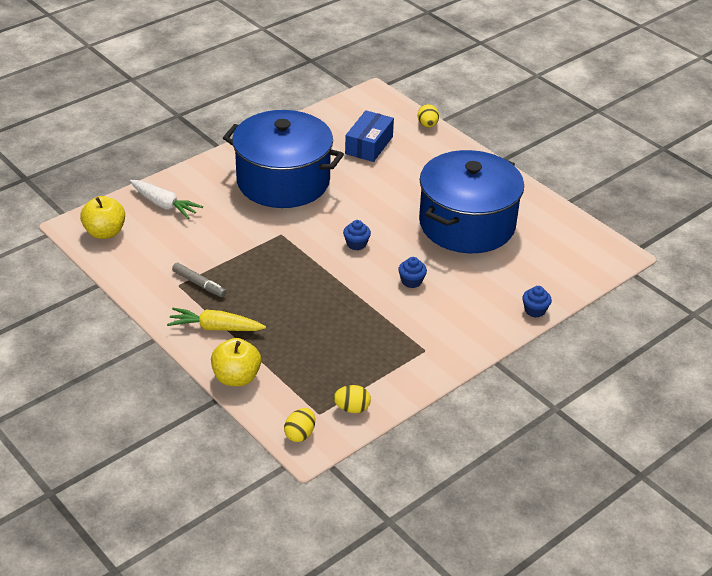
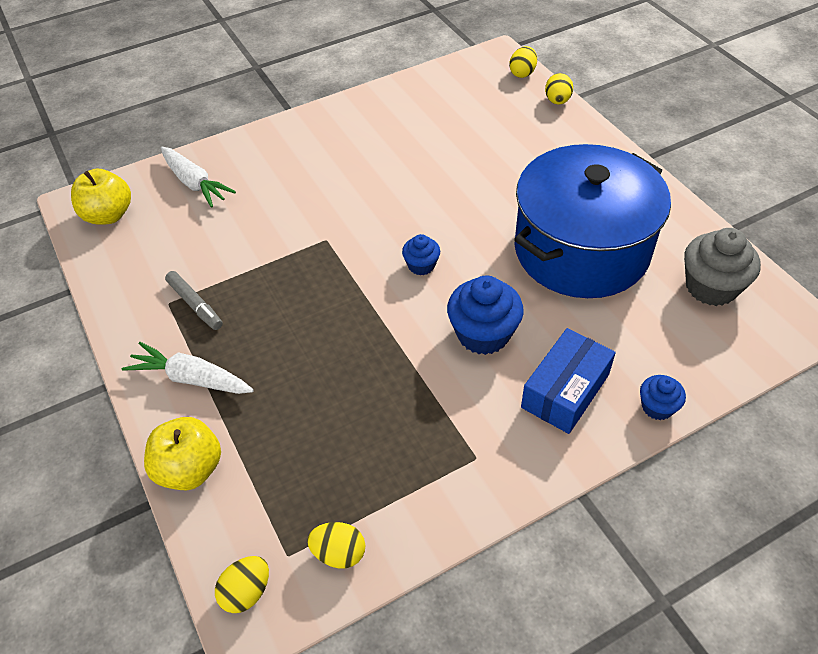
camera: 15 degrees right, 10 degrees up
(215, 328) = (191, 378): yellow carrot -> white carrot
(283, 181) = (352, 163): blue pot -> none
(369, 145) = (475, 123): blue box -> blue box (565, 391)
(396, 106) = (522, 73): none -> yellow egg
(411, 281) = (483, 334): blue cupcake -> blue cupcake, size x1.81
(558, 239) = (711, 287): none -> grey cupcake

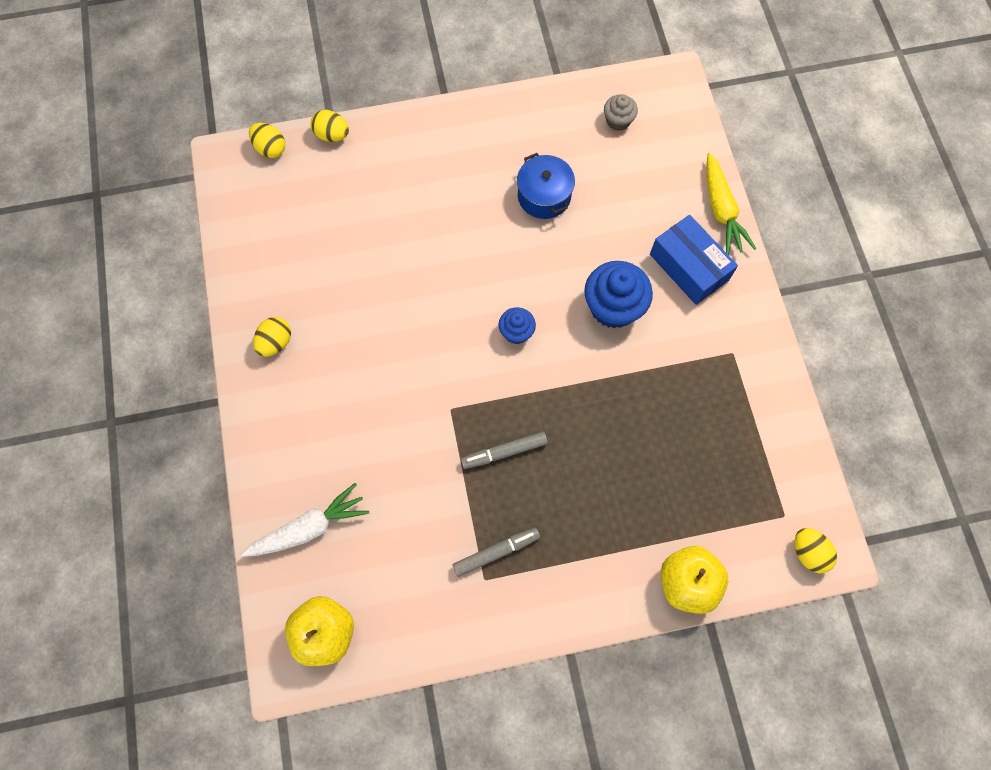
camera: 75 degrees left, 20 degrees up
(191, 378) = (588, 568): white carrot -> none
(294, 286) = (504, 452): none -> grey marker
(339, 553) = (791, 476): yellow egg -> yellow egg (275, 342)
(581, 250) = (544, 196): blue pot -> blue pot, size x0.43
(657, 407) = (721, 210): blue cupcake -> yellow carrot
(711, 287) = (618, 121): grey cupcake -> grey cupcake, size x0.55

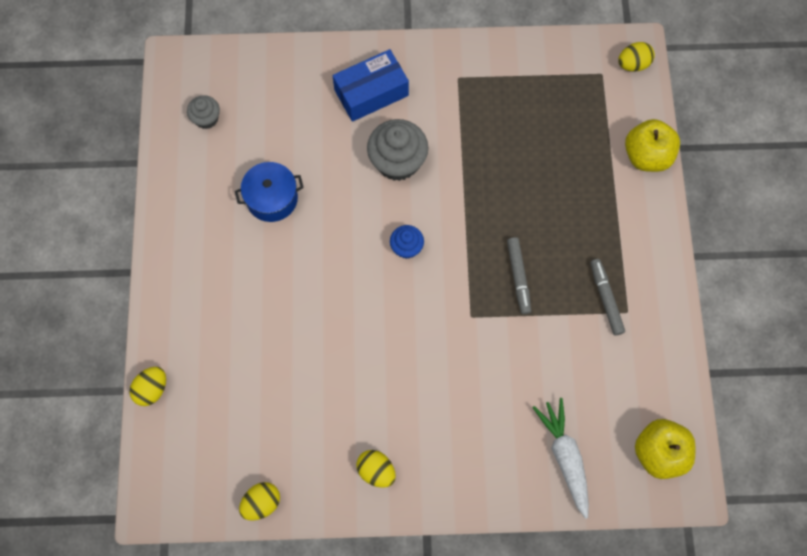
camera: 80 degrees left, 0 degrees up
(270, 149) = (152, 455): yellow egg -> yellow egg (262, 503)
(613, 307) = (397, 161): blue cupcake -> grey cupcake
(721, 210) = (321, 54): yellow carrot -> none

